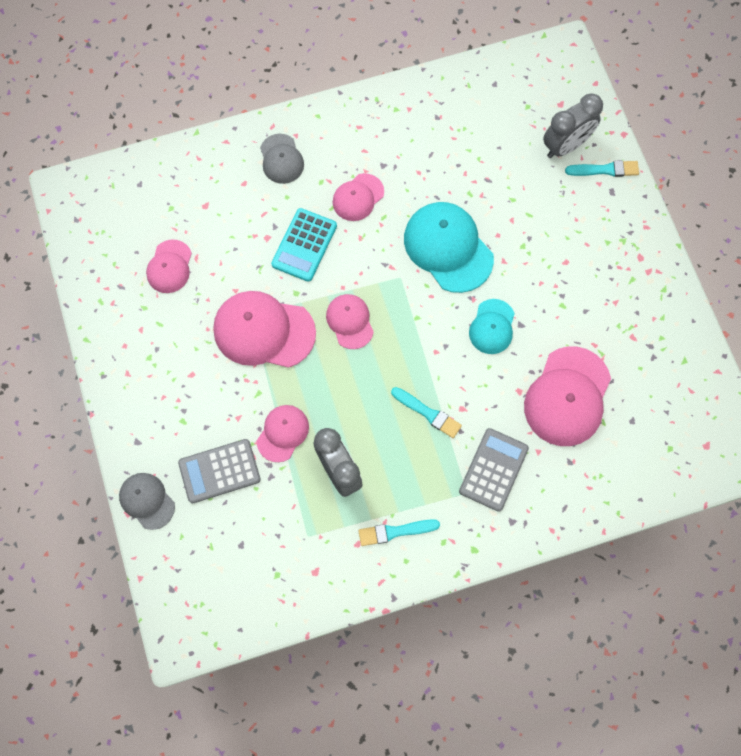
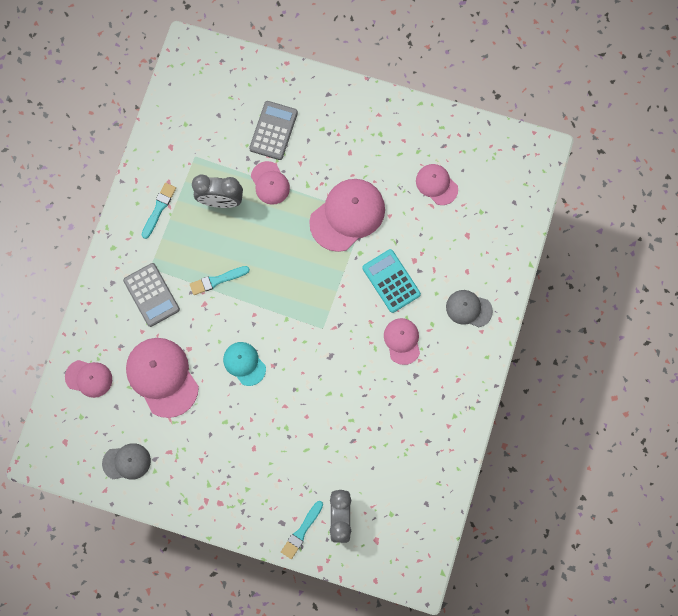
camera: 125 degrees right, 5 degrees up
(147, 501) = (286, 78): grey cap -> grey cap (126, 462)
(350, 321) = (314, 274): pink cap -> pink cap (89, 378)
(448, 248) = (321, 375): turquoise cap -> none

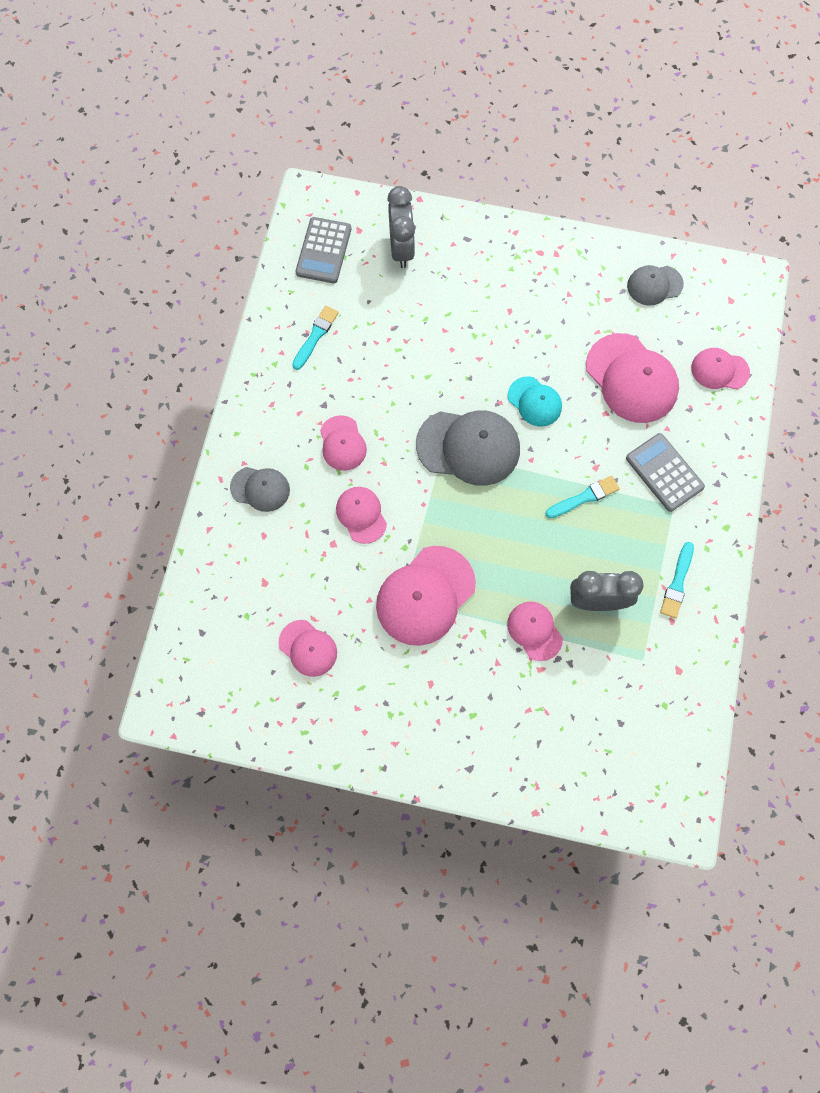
camera: 175 degrees right, 5 degrees down
(273, 131) = (540, 706): grey calculator -> grey calculator (323, 251)
(302, 329) = (468, 447): none -> grey cap
(302, 531) = (443, 232): turquoise brush -> turquoise brush (315, 336)
(391, 281) = (361, 515): turquoise calculator -> pink cap

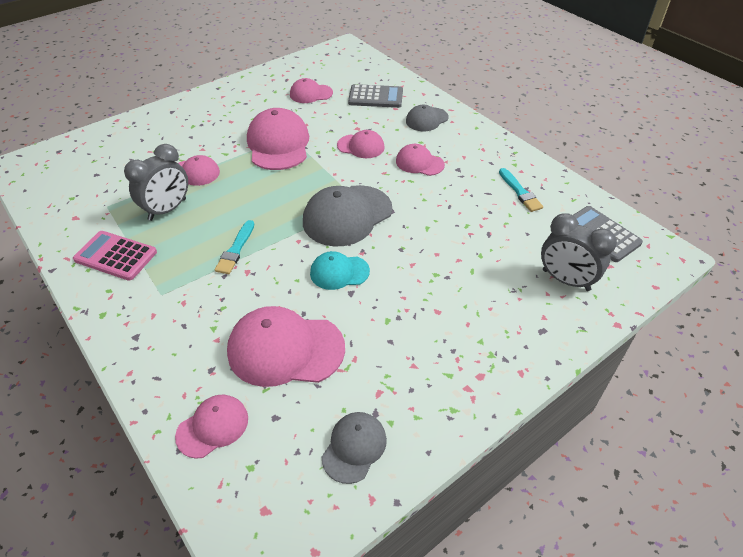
camera: 130 degrees right, 25 degrees down
(664, 472) = (189, 309): grey calculator -> grey calculator (375, 97)
(677, 583) = (116, 256): turquoise brush -> pink calculator

